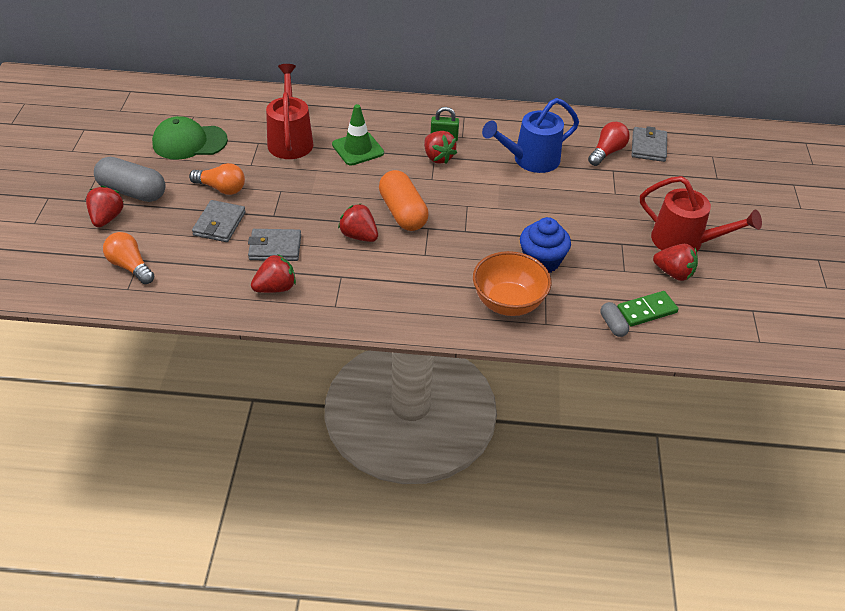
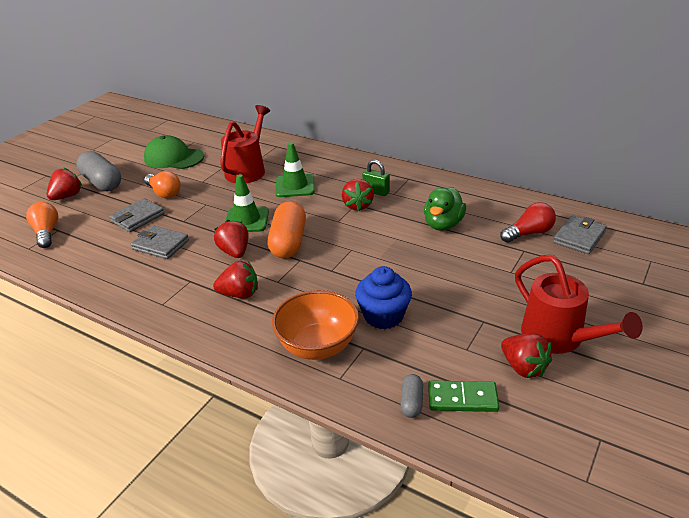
camera: 30 degrees right, 10 degrees down
(275, 288) = (130, 276): red strawberry -> red strawberry (240, 294)
(340, 199) = (246, 220): none -> green traffic cone
(530, 160) = (443, 224): blue watering can -> green duck

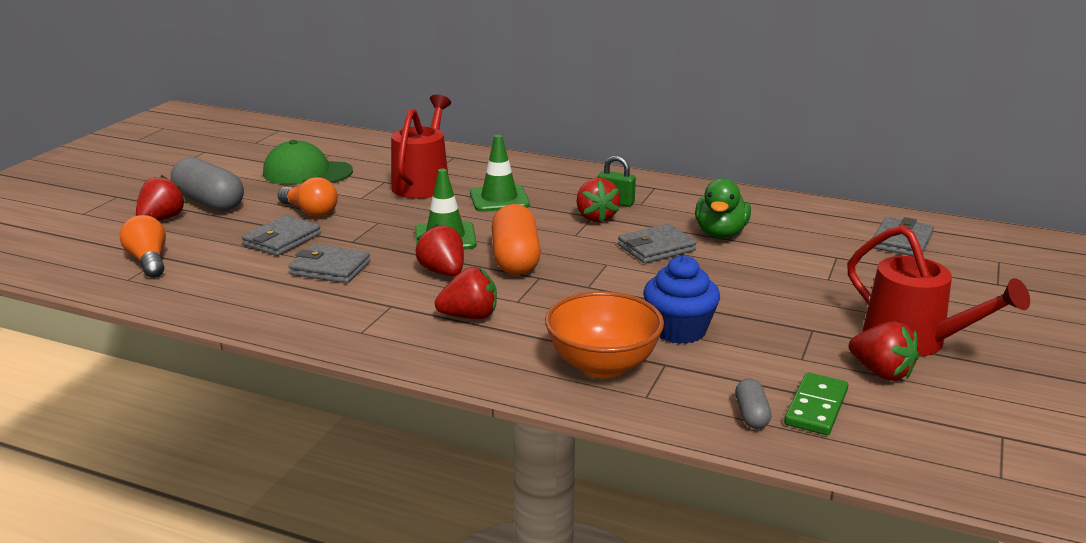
camera: 10 degrees left, 10 degrees down
(392, 236) = (656, 248): none -> grey wallet
(462, 398) = (816, 407): green domino -> green domino turned 60 degrees counterclockwise
(529, 233) = (836, 239): red light bulb -> none

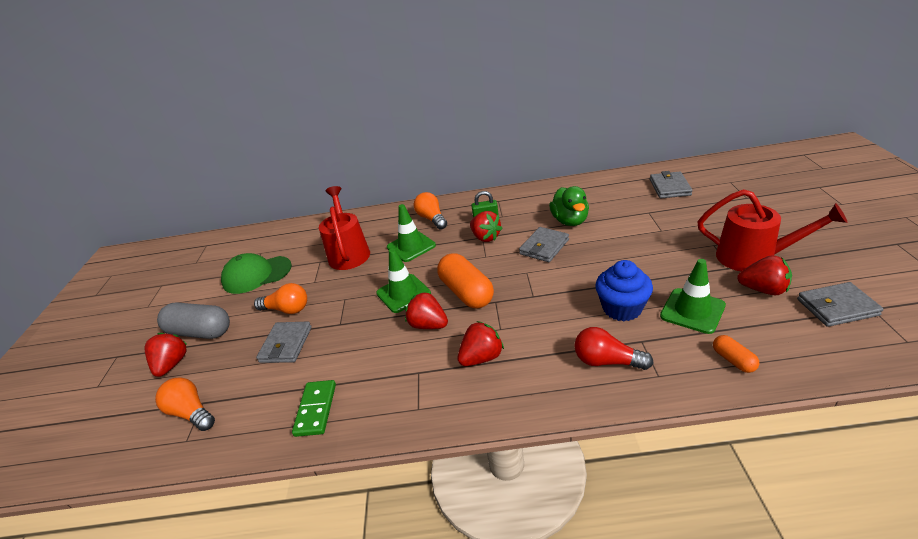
camera: 20 degrees left, 10 degrees up
(330, 268) = (344, 356): grey wallet -> grey wallet (837, 307)
(552, 181) = (432, 219): none -> orange light bulb
(602, 365) = (607, 361): orange bowl -> red light bulb
(751, 415) = (733, 360): grey capsule -> orange capsule
(762, 360) = (692, 311): none -> green traffic cone
(816, 407) = (760, 335): green domino -> green domino (316, 409)

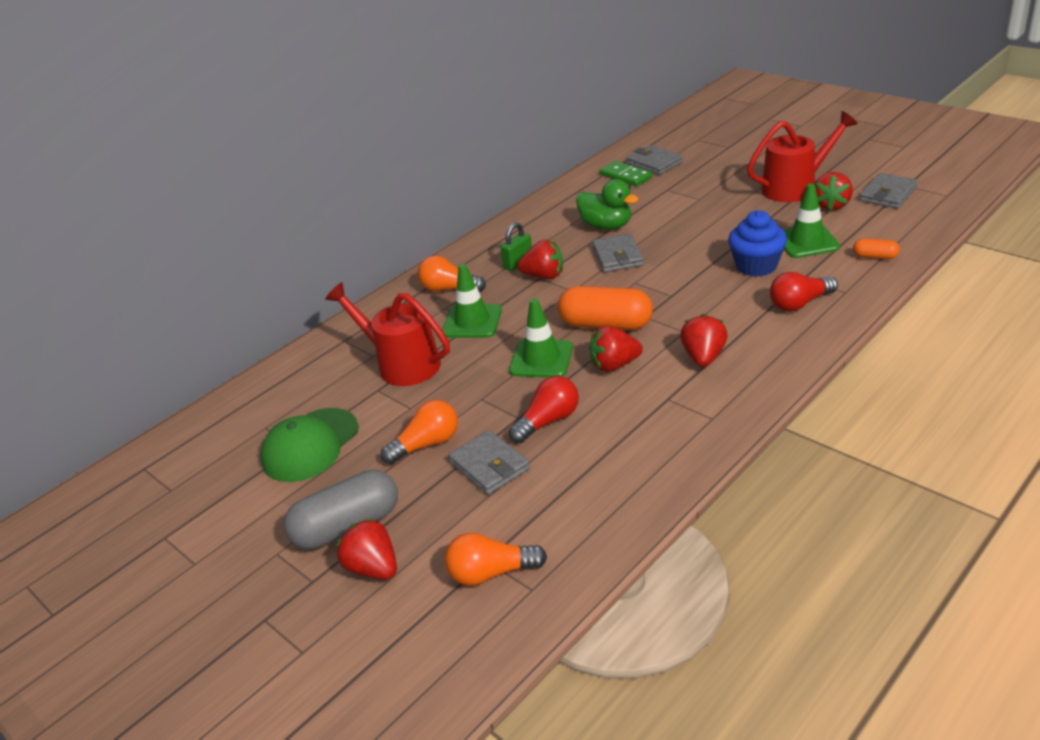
camera: 45 degrees left, 0 degrees up
(316, 409) = (622, 479): green domino -> green domino (625, 176)
(346, 338) = (548, 421): none -> red light bulb
(763, 289) = (831, 205): red strawberry -> red strawberry turned 135 degrees clockwise

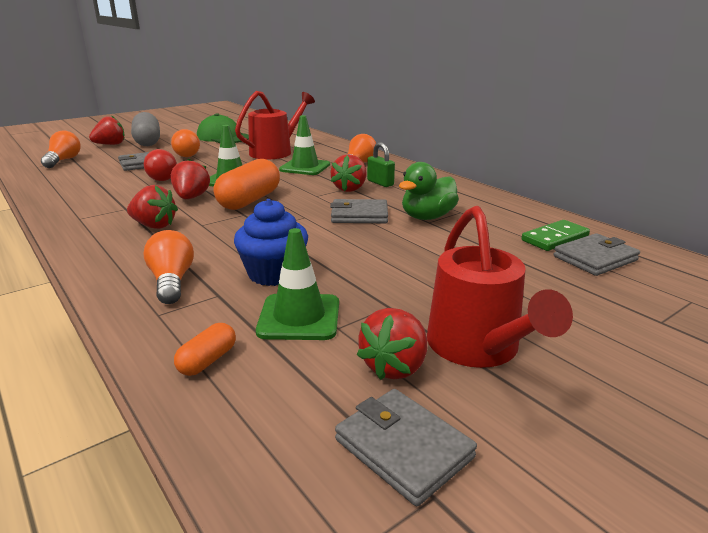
camera: 95 degrees right, 10 degrees down
(799, 303) = (172, 281): red light bulb -> orange light bulb
(831, 205) = (394, 366): red strawberry -> red strawberry turned 90 degrees counterclockwise

